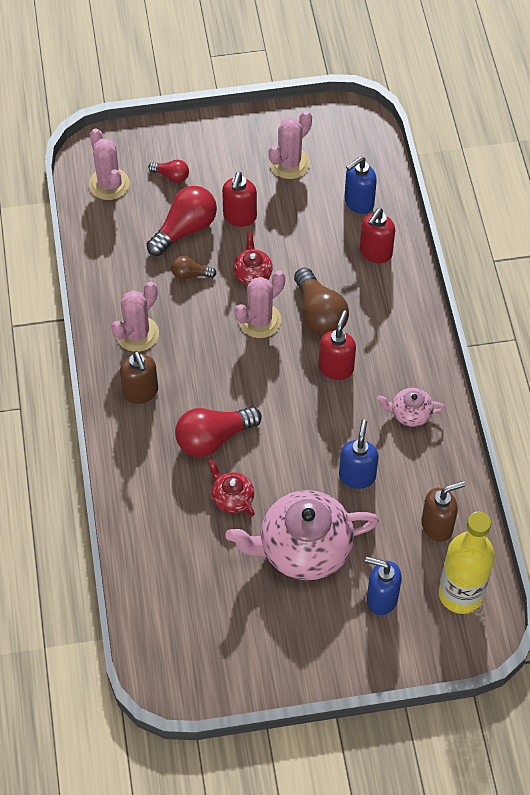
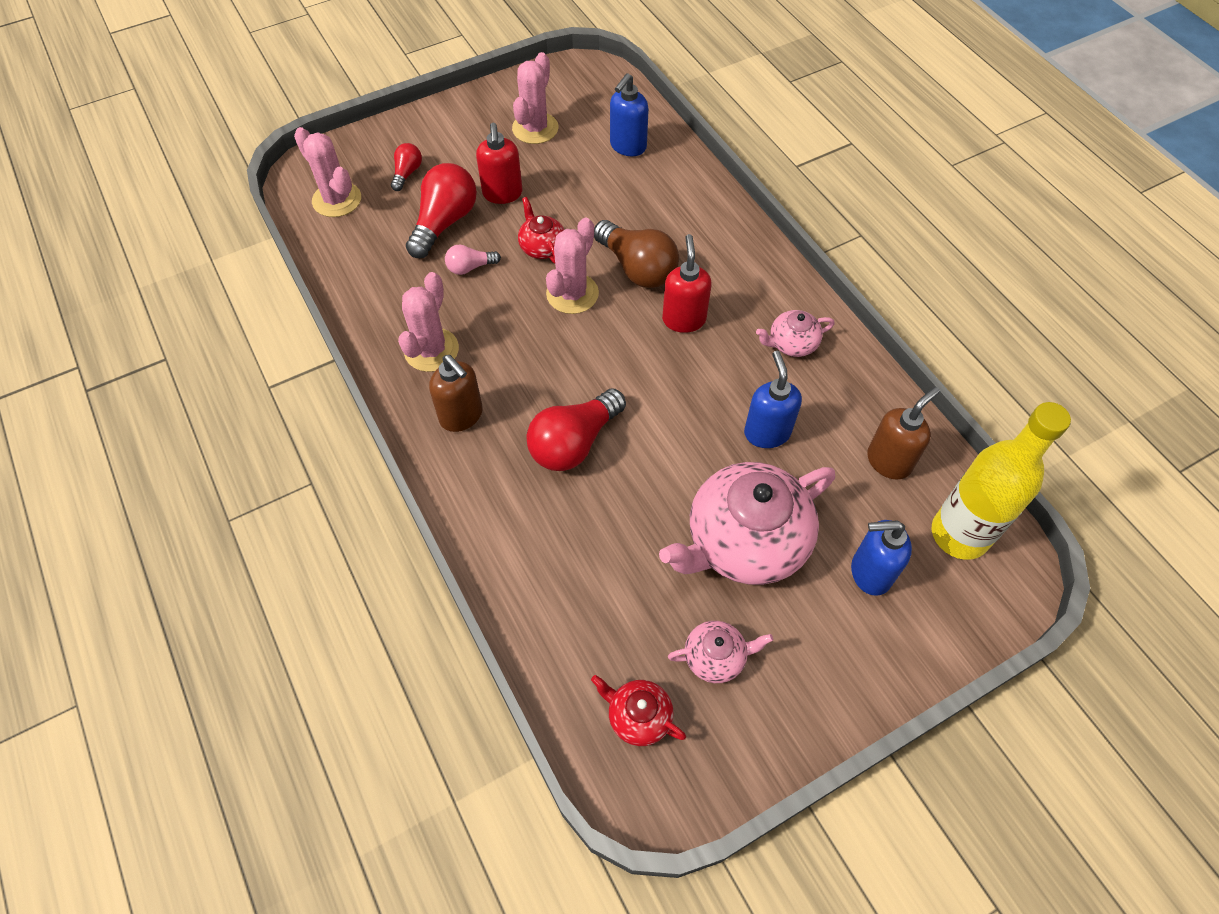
camera: 20 degrees left, 0 degrees up
(171, 176) = (407, 173): red light bulb -> red light bulb turned 75 degrees counterclockwise
(190, 274) = (470, 267): brown light bulb -> pink light bulb
(232, 497) = (628, 507): red teapot -> red teapot (638, 716)
(247, 617) = (716, 657): none -> pink teapot
(375, 253) = (669, 189): red soap dispenser -> none

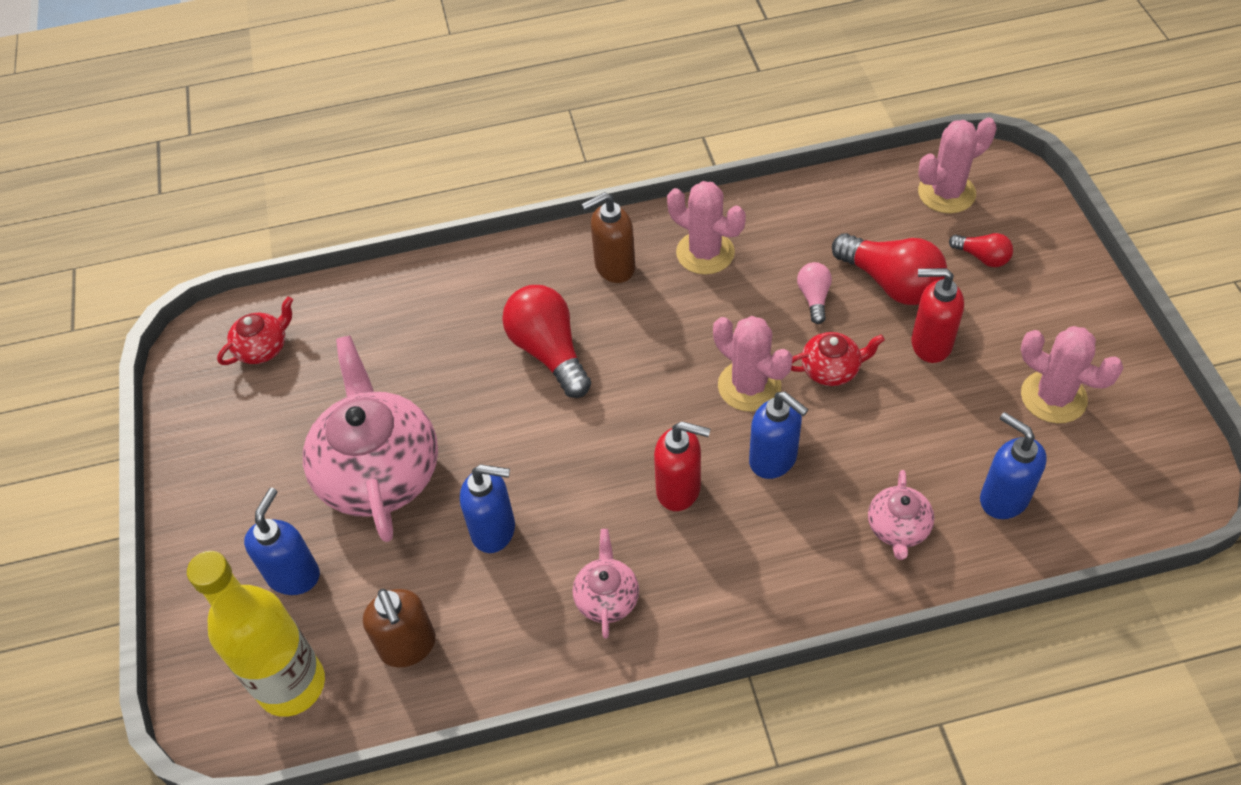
camera: 110 degrees right, 5 degrees down
(637, 268) = (773, 460): brown light bulb -> blue soap dispenser
(716, 657) = (281, 416): pink teapot -> pink teapot (898, 528)

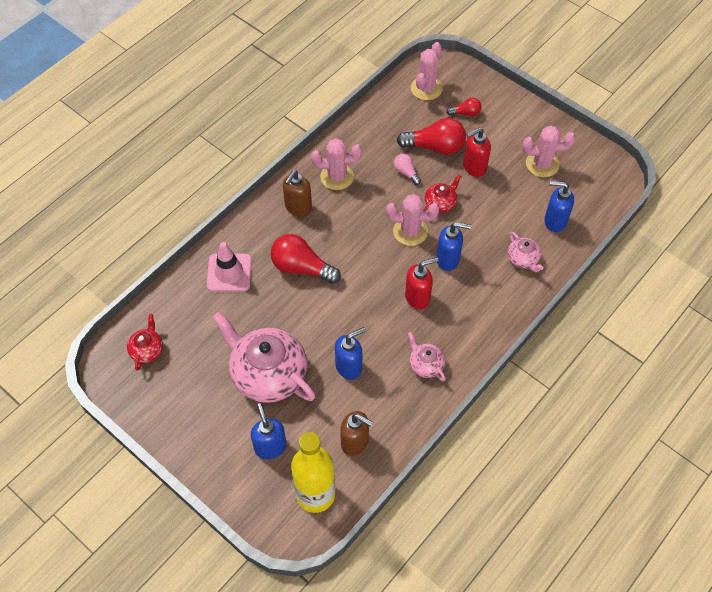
camera: 40 degrees left, 5 degrees up
(448, 305) = (229, 273): none -> pink traffic cone

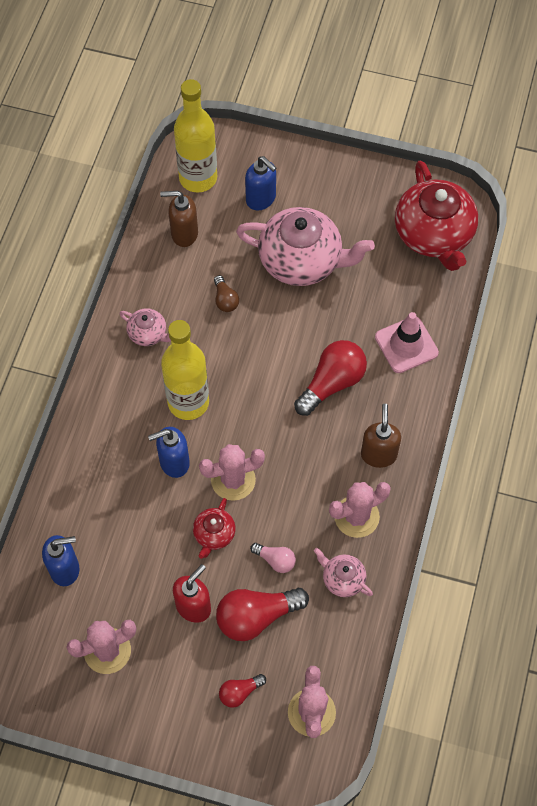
camera: 155 degrees right, 5 degrees up
(147, 350) = (434, 234): red teapot -> red teapot, size x2.14
(302, 268) = (332, 383): red light bulb -> red light bulb turned 45 degrees counterclockwise
(349, 367) = (225, 300): blue soap dispenser -> brown light bulb
(418, 297) = (188, 402): red soap dispenser -> yellow bottle
(523, 259) = (87, 499): pink teapot -> pink teapot (342, 579)

